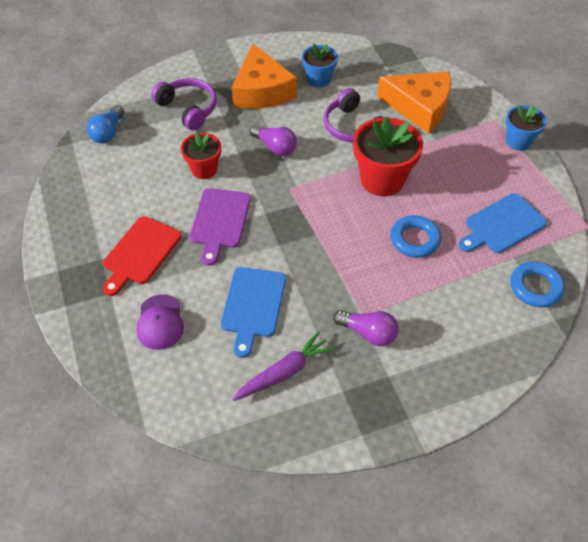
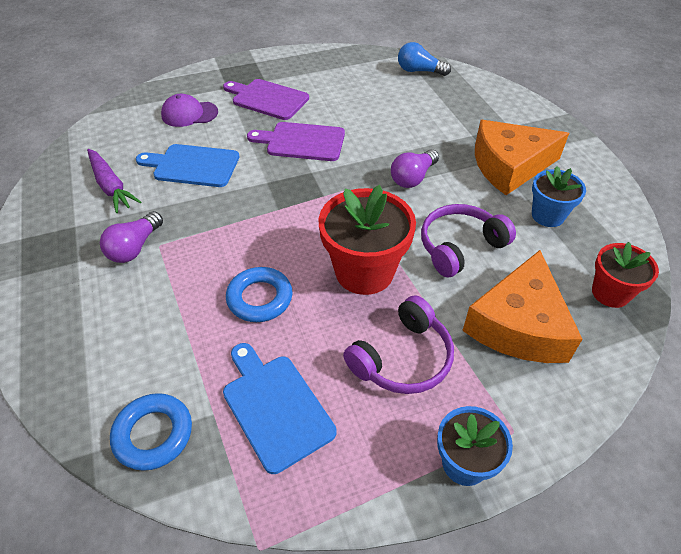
camera: 90 degrees right, 5 degrees down
(140, 253) = (267, 99): red cutting board -> purple cutting board
(188, 109) = (464, 115): purple headphones -> purple headphones (402, 358)
(204, 169) = (374, 129): red flower pot -> red flower pot (610, 293)

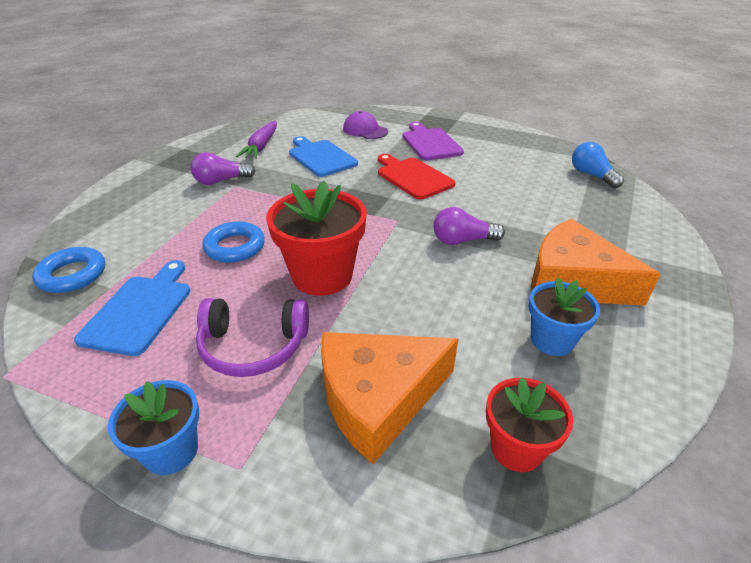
camera: 45 degrees right, 10 degrees down
(302, 142) = (413, 177): purple cutting board -> red cutting board
(460, 246) = (423, 308): purple headphones -> none

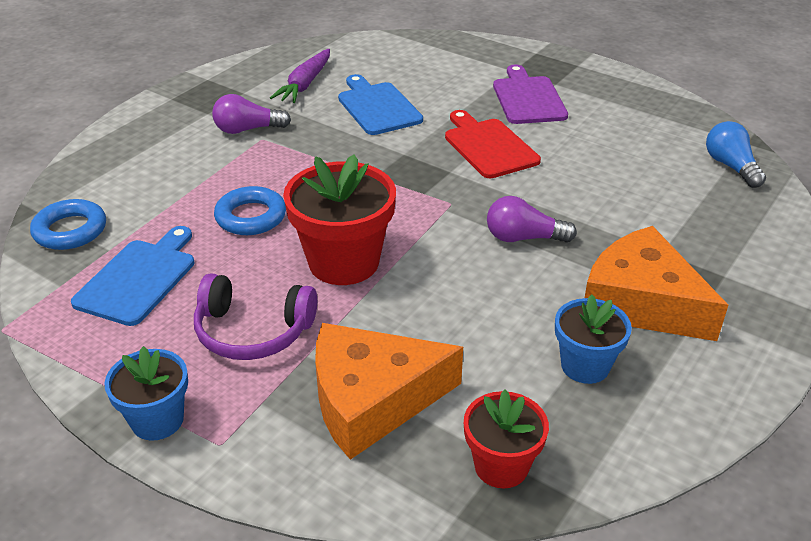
camera: 10 degrees right, 0 degrees up
(365, 130) = (445, 71): purple cap -> none

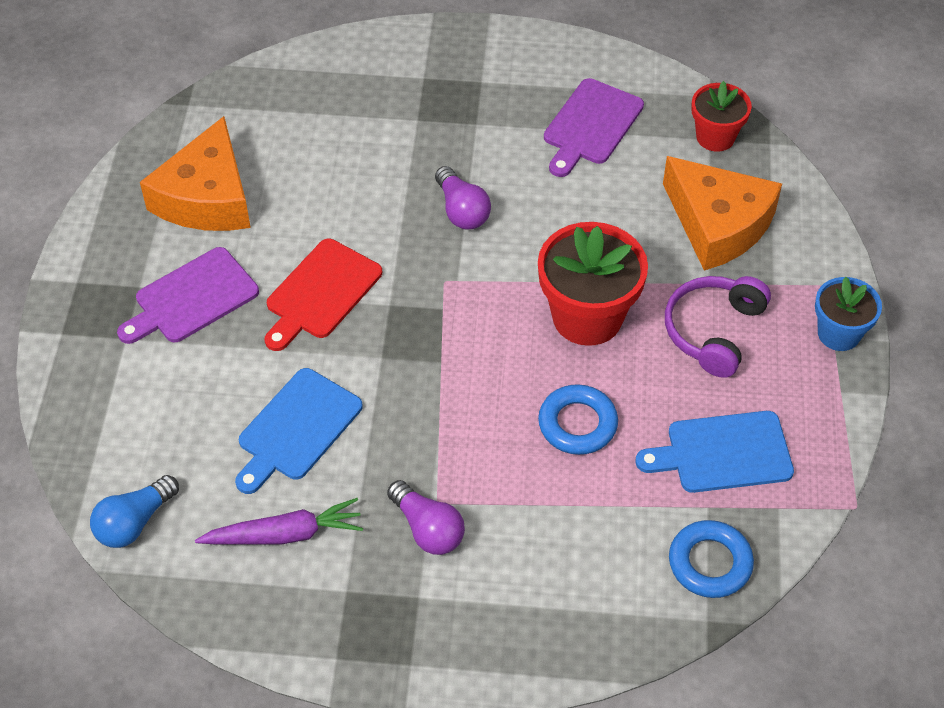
camera: 120 degrees left, 15 degrees up
(253, 331) = (713, 331): purple headphones -> purple headphones turned 135 degrees counterclockwise
(585, 366) = (590, 125): blue flower pot -> purple cutting board
(641, 302) = (494, 115): orange cheese -> orange cheese (207, 197)
(731, 166) = (243, 106): blue light bulb -> blue light bulb (134, 522)

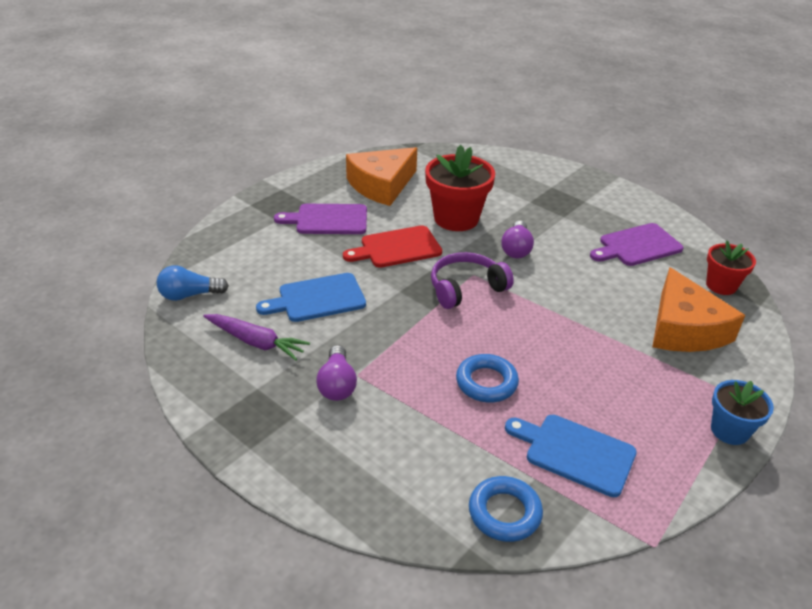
camera: 35 degrees right, 15 degrees down
(587, 317) = (547, 332): red flower pot -> red flower pot (456, 218)
(713, 331) = (630, 382): purple headphones -> purple headphones (466, 288)

